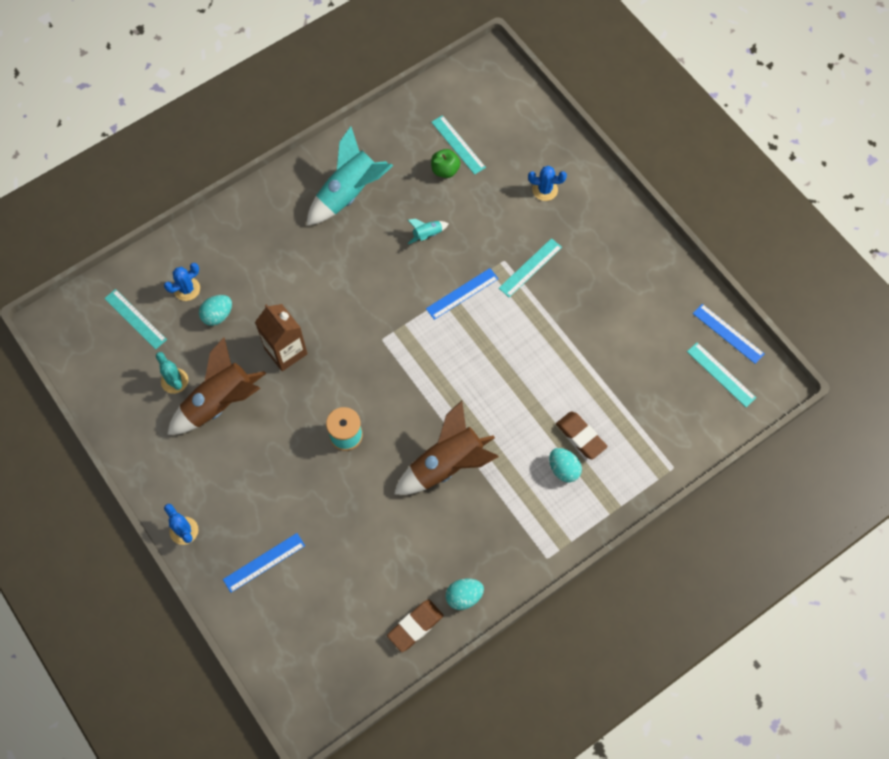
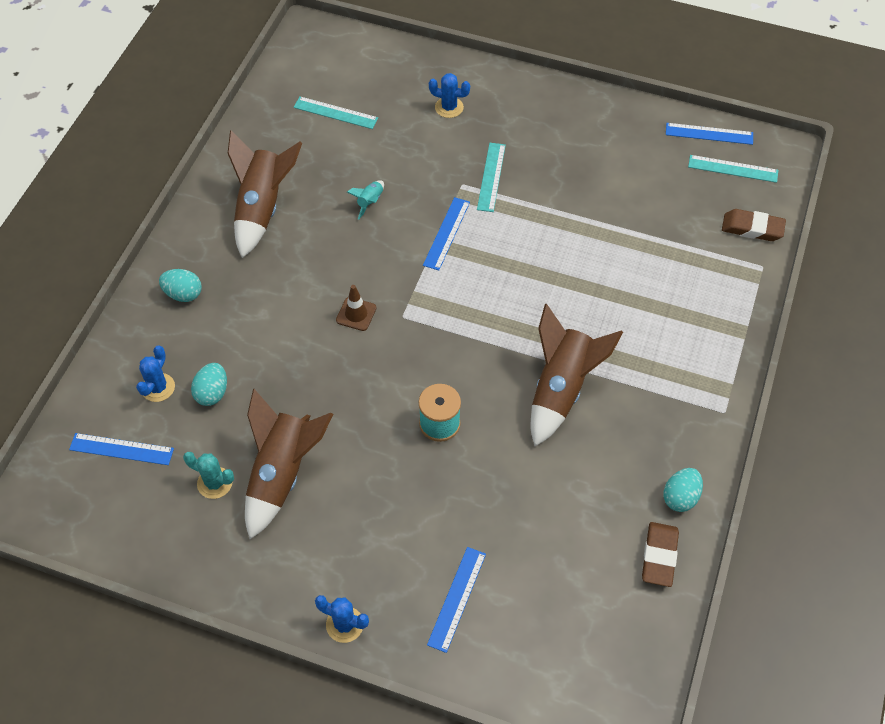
camera: 35 degrees left, 10 degrees down
(135, 319) = (121, 449): turquoise ruler -> blue ruler
(286, 351) = (313, 384): brown carton -> none
(349, 193) = (262, 208): turquoise rocket -> brown rocket
(352, 317) = (356, 314): none -> brown traffic cone
(445, 170) = (341, 140): green apple -> none
(545, 190) = (449, 107): blue cactus -> blue cactus turned 45 degrees clockwise
(563, 469) = (670, 326): turquoise egg -> turquoise egg (183, 294)
(580, 437) = (661, 290): brown eraser -> brown eraser (752, 228)

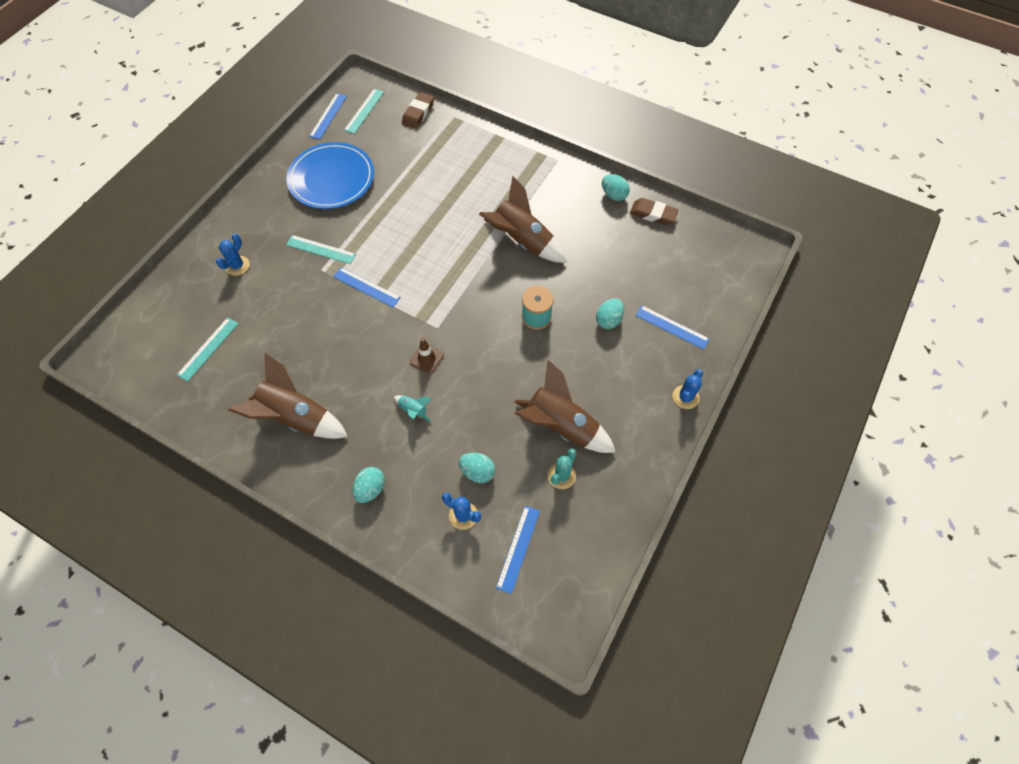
camera: 80 degrees left, 5 degrees up
(370, 202) = (317, 335): turquoise rocket -> turquoise rocket (413, 410)
(452, 513) = (608, 320): none -> turquoise egg
(604, 161) = (331, 179): none -> blue plate

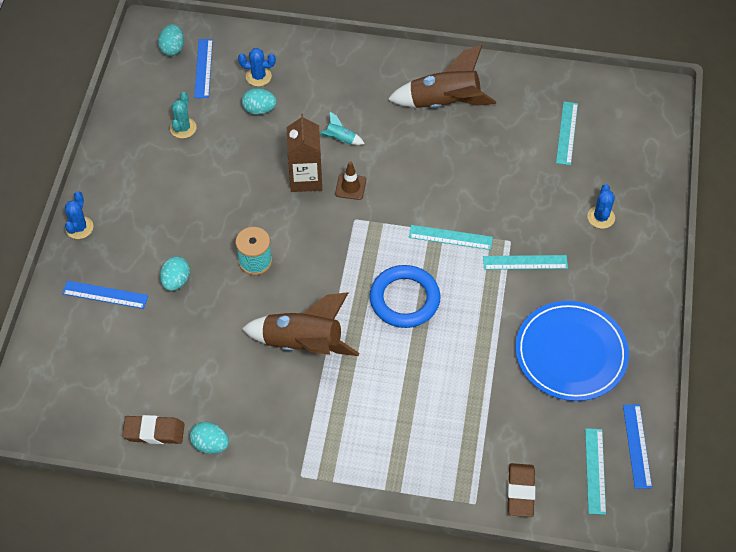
camera: 160 degrees right, 5 degrees down
(366, 287) = (450, 237): blue ruler -> turquoise ruler
(371, 489) = (346, 72): turquoise egg -> turquoise egg (172, 48)
(429, 250) = (404, 299): none -> blue ring
(463, 380) = (306, 178): none -> brown carton
(561, 426) = (196, 167): brown rocket -> none

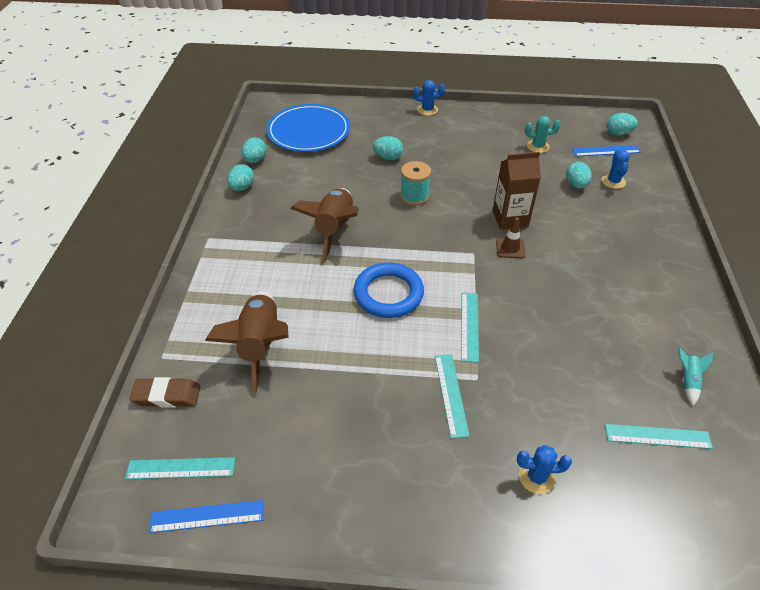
camera: 85 degrees right, 10 degrees down
(105, 295) = (371, 127): blue ruler -> none
(154, 432) = (255, 160): brown eraser -> turquoise egg
(340, 139) = (564, 237): turquoise rocket -> turquoise rocket (687, 381)
(444, 103) = (646, 313): brown rocket -> brown rocket (260, 344)
(571, 353) = (333, 442): blue plate -> blue plate (308, 131)

